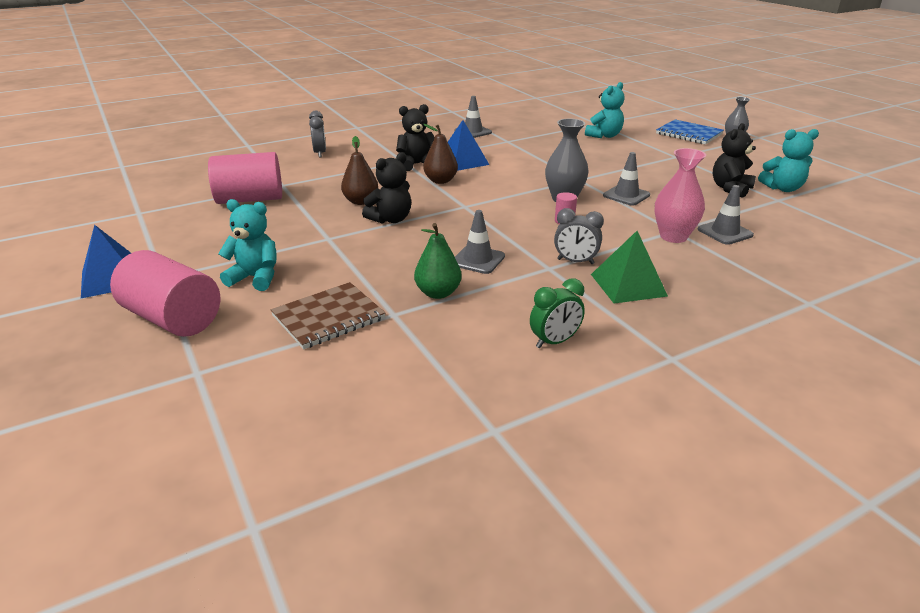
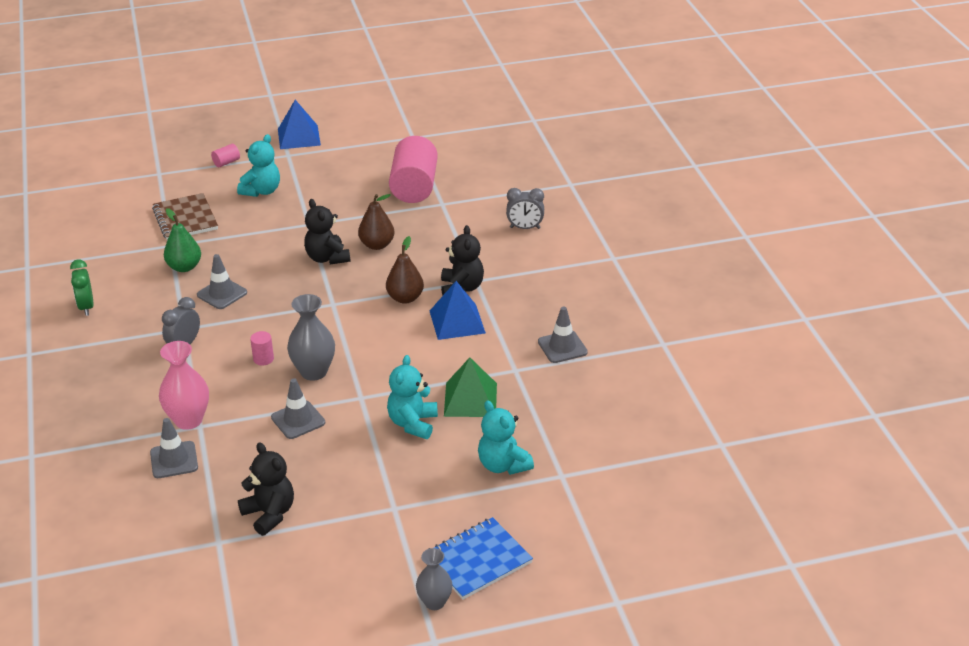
camera: 105 degrees right, 5 degrees up
(173, 319) = (226, 162): pink cylinder -> pink cylinder, size x0.41
(628, 285) = (129, 363): green pyramid -> green pyramid (470, 399)
(782, 188) = (244, 563): turquoise teddy bear -> turquoise teddy bear (413, 423)

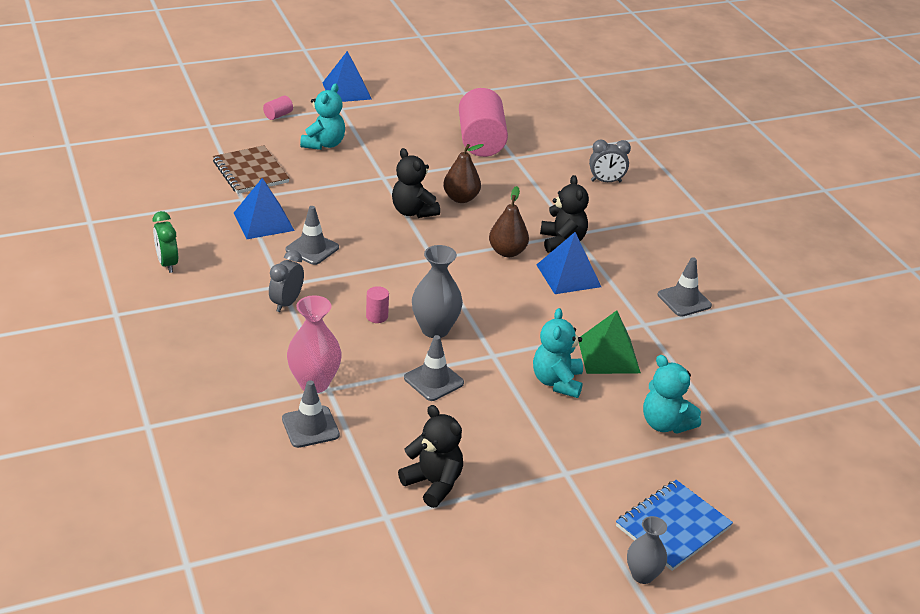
camera: 10 degrees left, 0 degrees up
(184, 267) = (263, 221): green pear -> blue pyramid

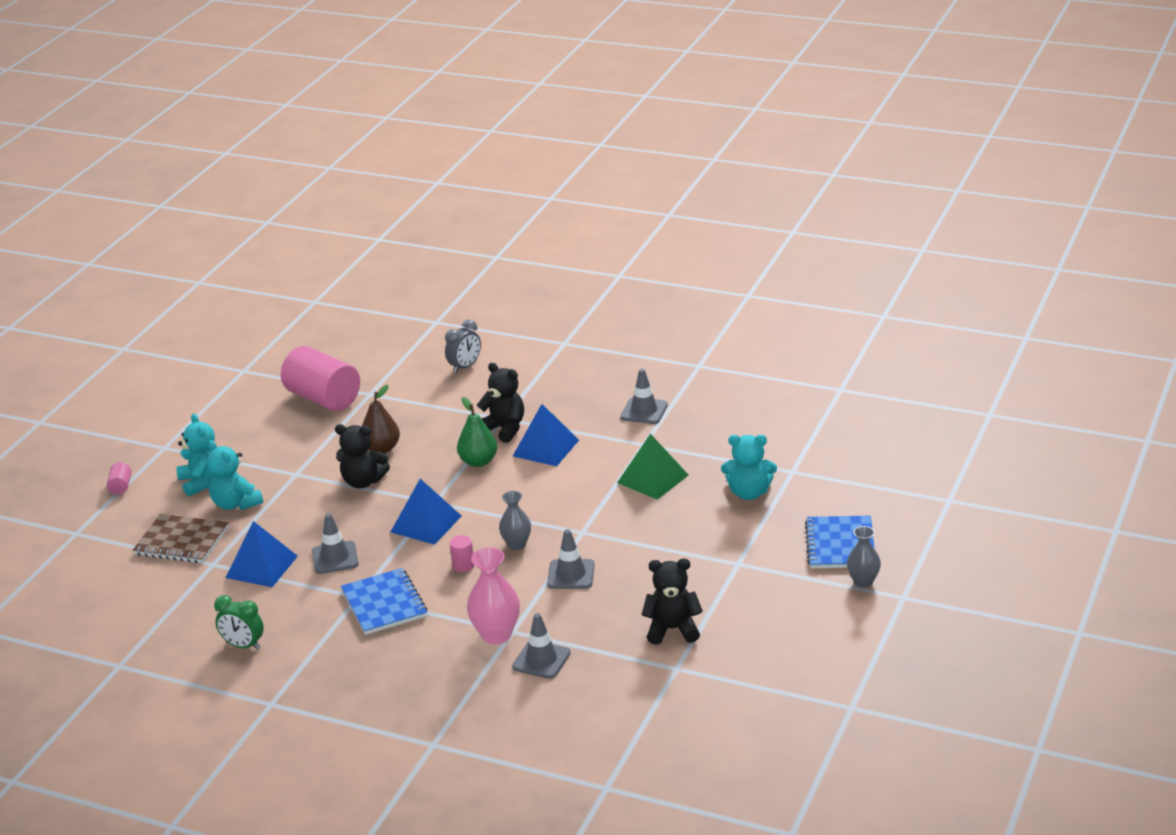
camera: 40 degrees left, 5 degrees down
(286, 303) = (384, 604): grey clock -> blue notebook
(346, 91) = (143, 431): blue pyramid -> blue pyramid (426, 524)
(435, 329) = (517, 544): grey vase -> grey vase, size x0.64
(507, 252) = (478, 462): brown pear -> green pear
(557, 382) = (648, 517): turquoise teddy bear -> turquoise teddy bear (236, 504)

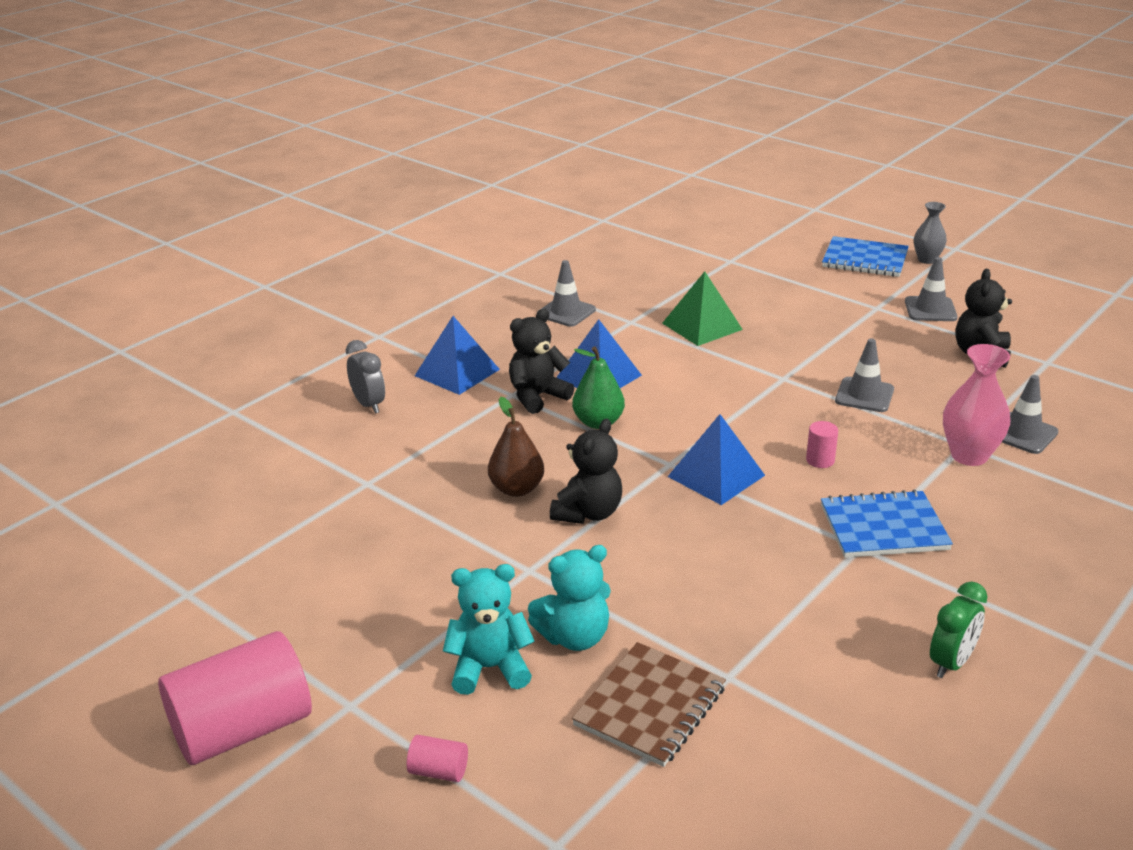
camera: 75 degrees left, 0 degrees up
(261, 566) = (756, 626): blue pyramid -> blue pyramid (457, 372)
(323, 398) = (344, 524): pink cylinder -> pink cylinder (242, 729)
(335, 558) = (762, 556): grey traffic cone -> grey traffic cone (930, 309)
(517, 544) = (791, 420): grey vase -> none
(749, 493) = (757, 284): turquoise teddy bear -> none

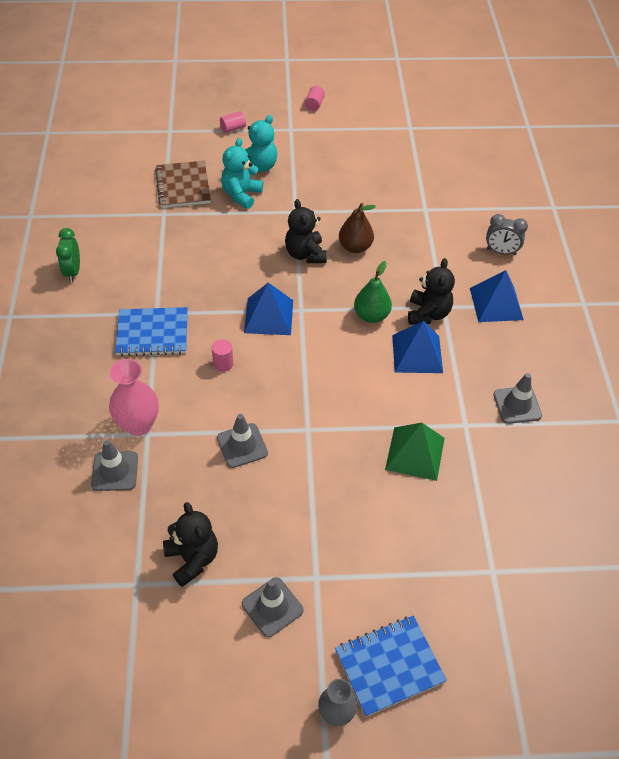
camera: 135 degrees right, 20 degrees up
(242, 729) = (314, 105): pink cylinder -> pink cylinder, size x0.41
(883, 528) = (152, 333): blue notebook -> blue notebook turned 45 degrees clockwise

